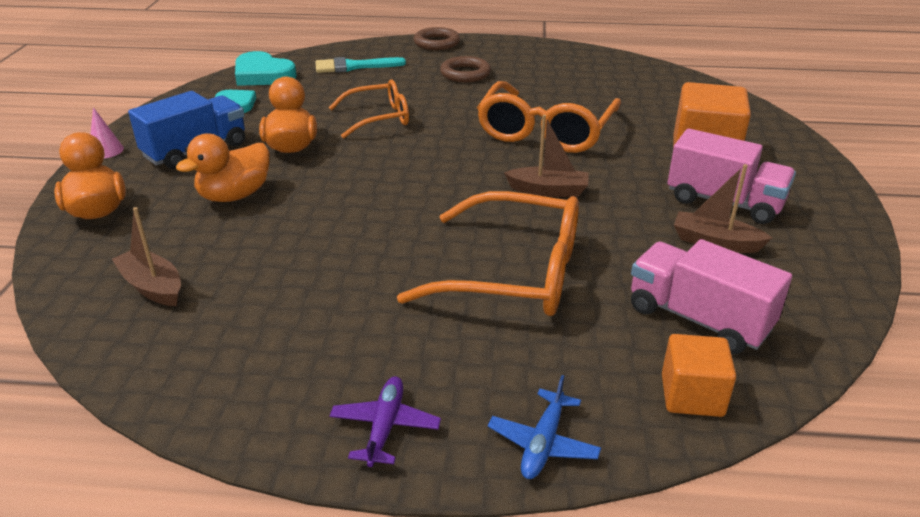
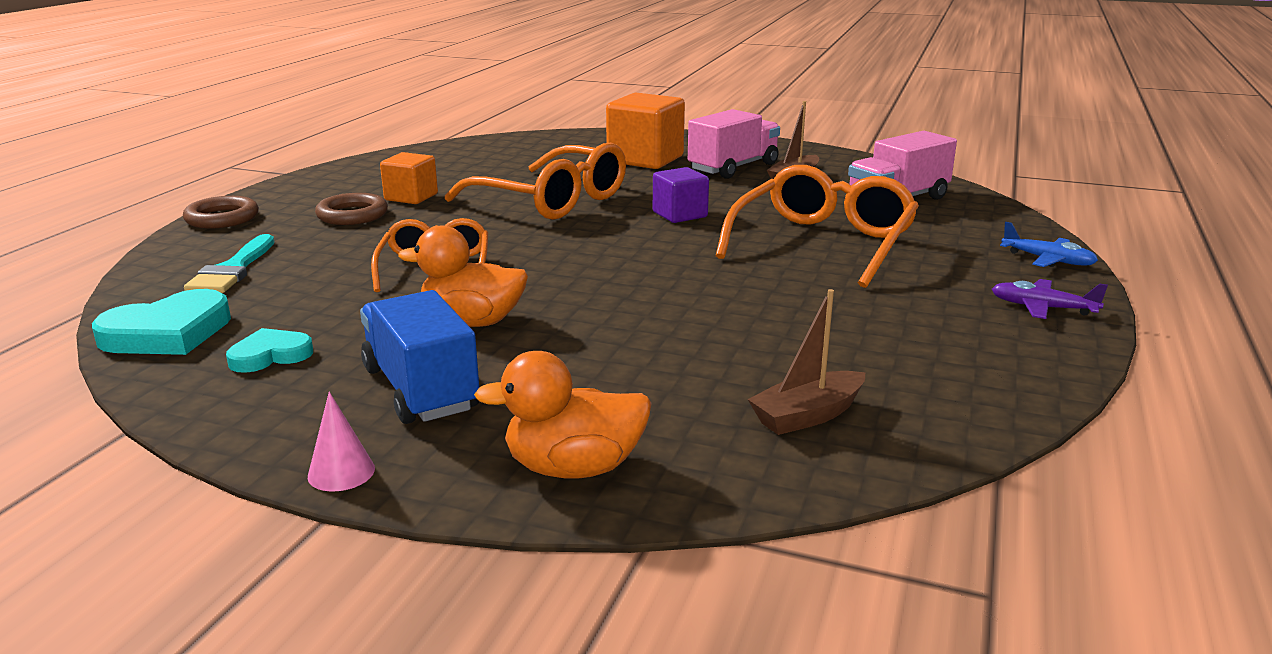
camera: 75 degrees left, 10 degrees down
(235, 195) = (592, 362): orange duck -> none
(548, 190) = (680, 215): brown boat -> purple cube
(692, 395) = (987, 215): orange cube -> orange cube (411, 197)

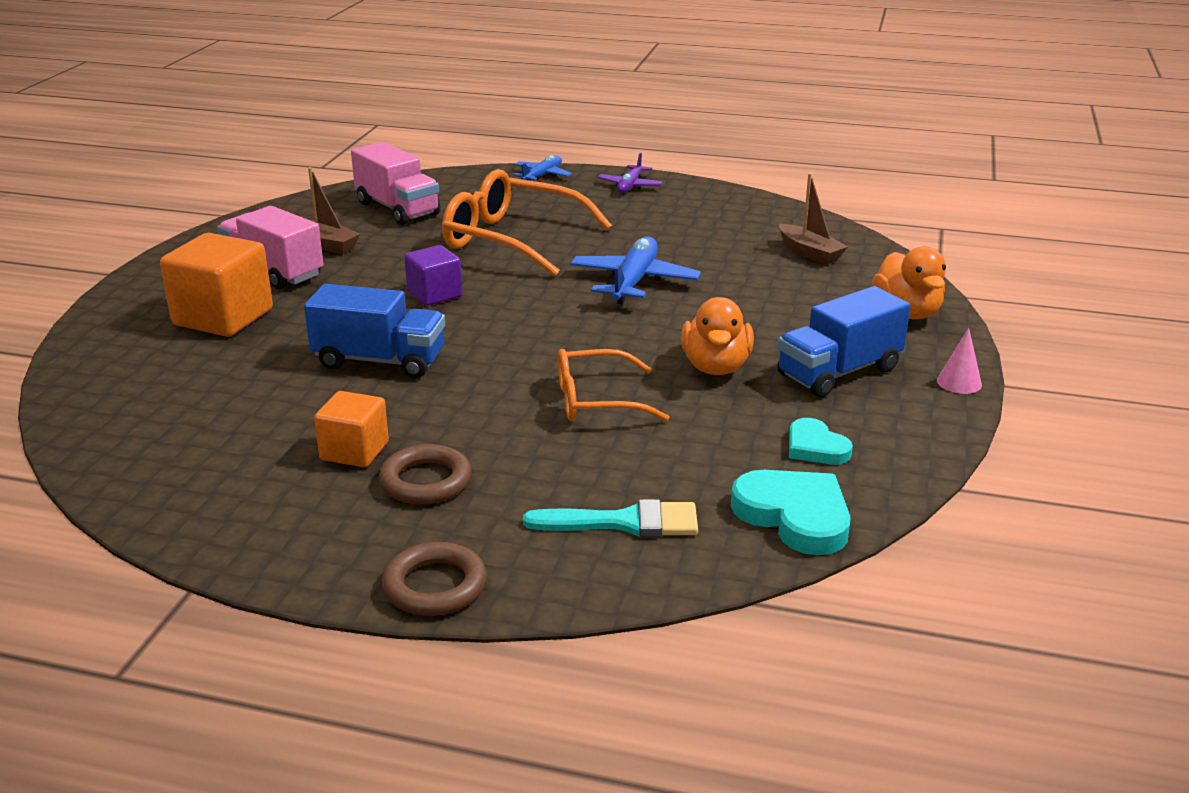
camera: 95 degrees left, 5 degrees up
(551, 200) = (379, 361): orange glasses -> blue truck
(704, 295) = (634, 281): none -> blue plane

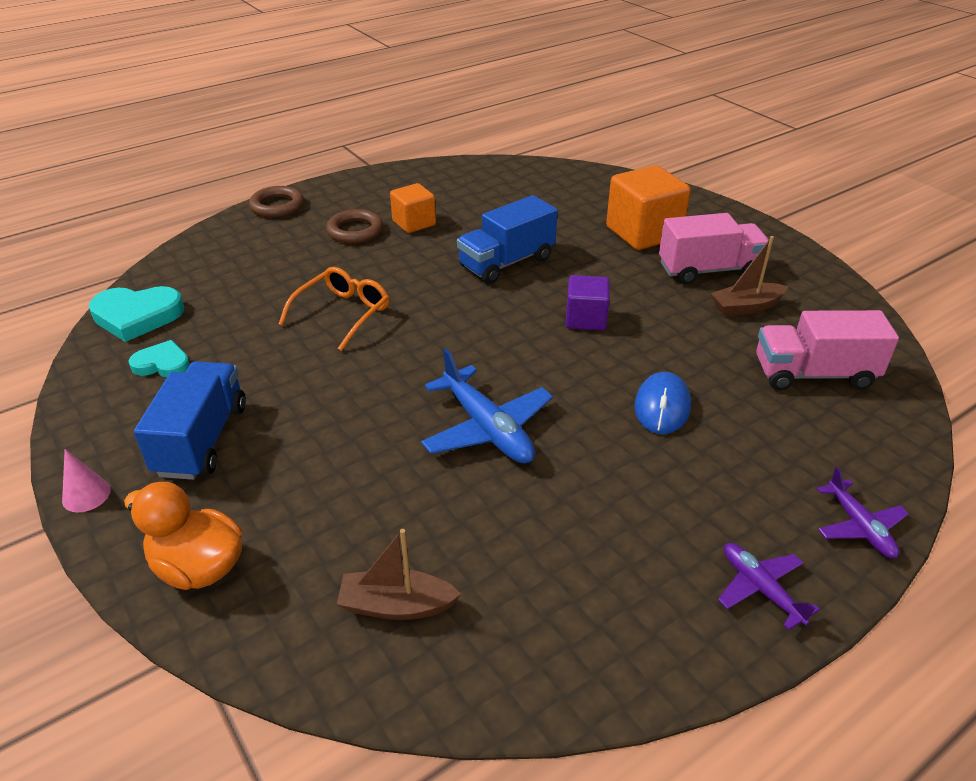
camera: 130 degrees right, 10 degrees up
(513, 240) = (662, 407): orange glasses -> blue mouse
(542, 175) = (859, 527): blue plane -> purple plane
(624, 522) = (229, 266): turquoise brush -> none
(716, 367) = (302, 385): orange duck -> none

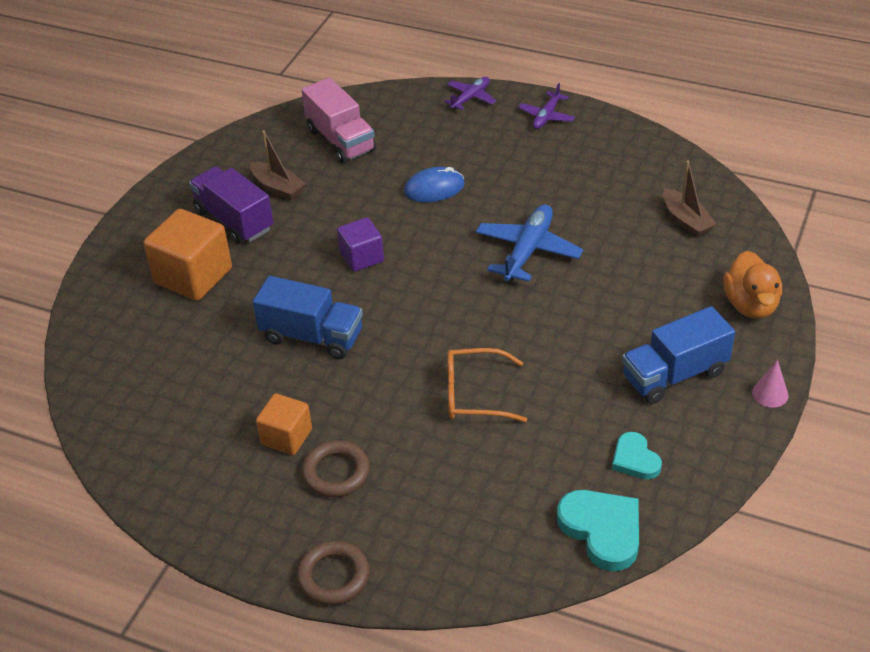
camera: 120 degrees left, 5 degrees up
(709, 270) = (234, 220): pink truck -> purple truck

